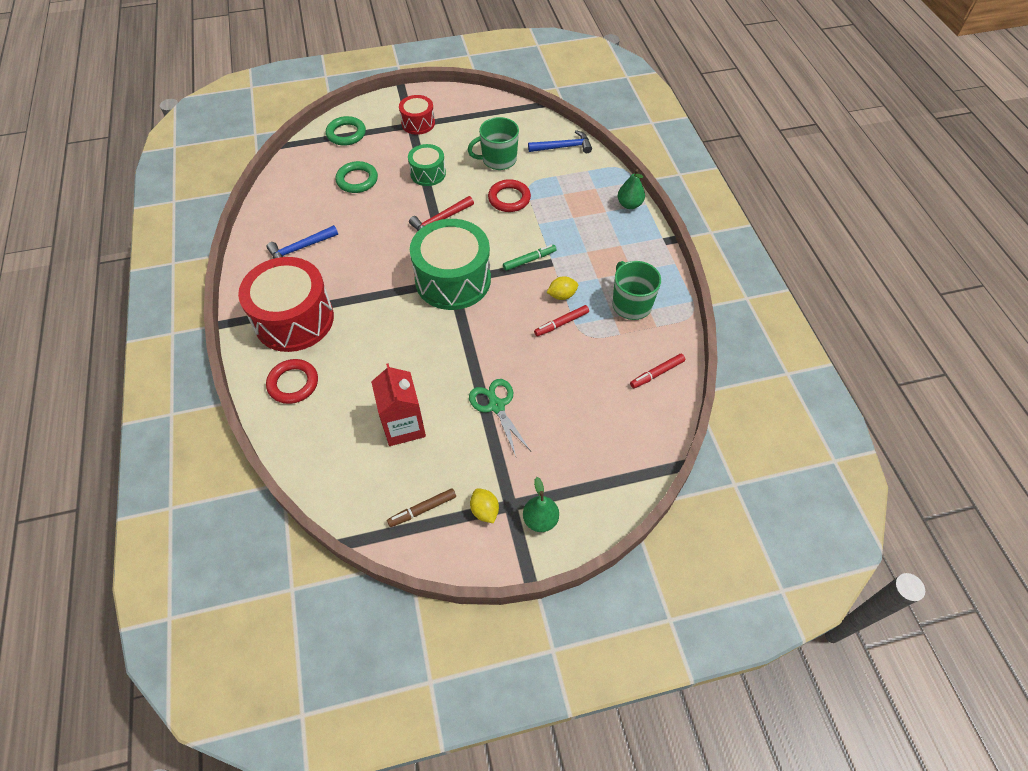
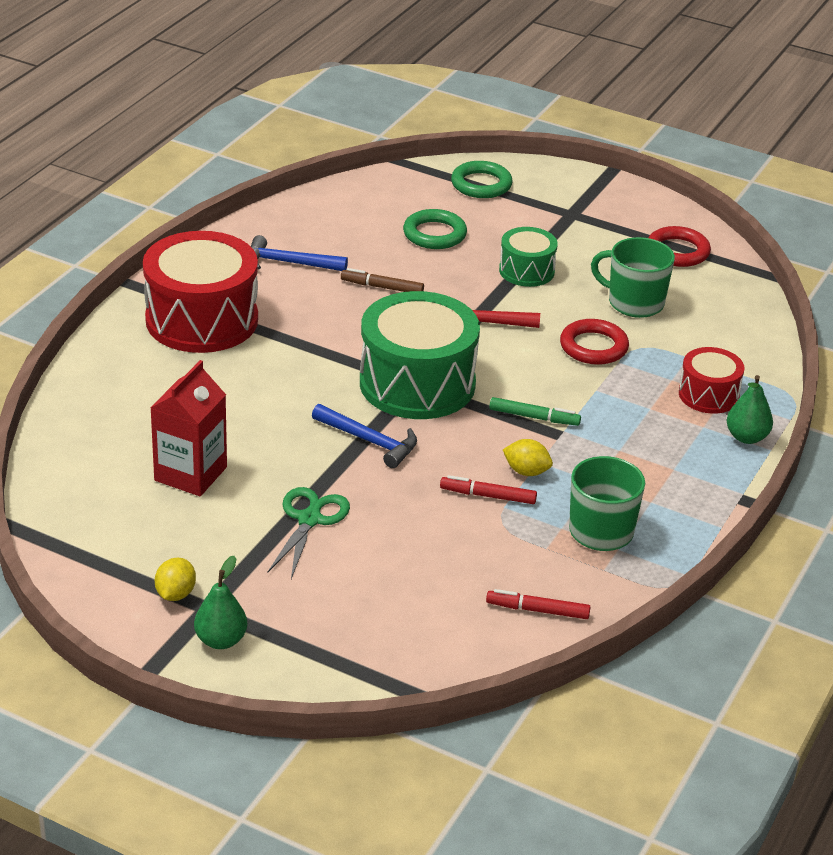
camera: 40 degrees right, 20 degrees down
(293, 383) = (131, 372): red ring -> red ring (677, 251)
(418, 123) = (582, 217): red drum -> red drum (708, 395)
(422, 509) = (117, 551): brown marker -> brown marker (382, 287)
(563, 147) = (741, 334): blue hammer -> blue hammer (369, 441)

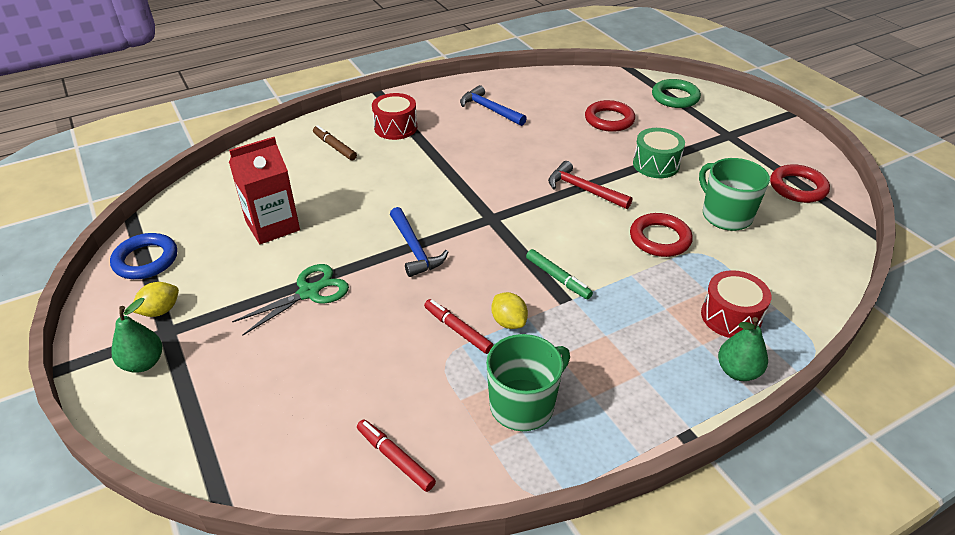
camera: 35 degrees right, 5 degrees up
(92, 558) = (146, 260): none -> blue ring
(202, 320) = (395, 127): red drum -> red drum, size x0.52
(382, 287) = (536, 143): brown marker -> brown marker (335, 147)
(417, 383) = (493, 219): green drum -> none
(434, 234) = (609, 120): green ring -> red ring

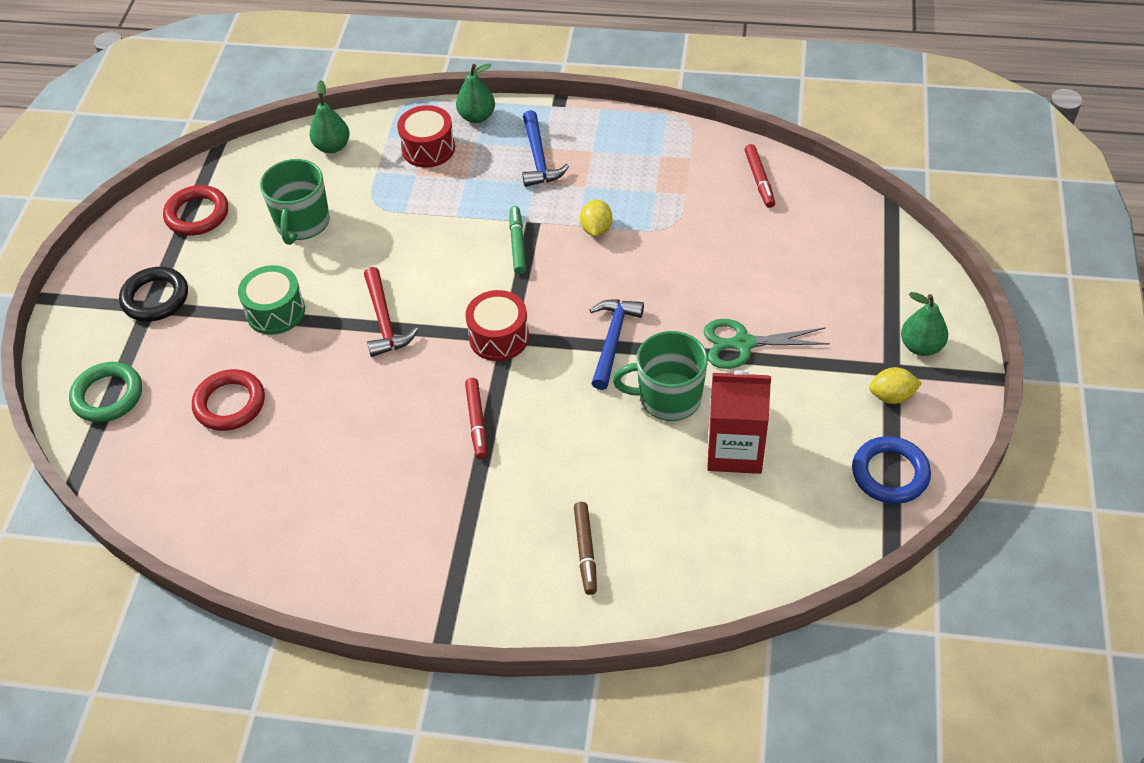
camera: 140 degrees left, 10 degrees up
(395, 127) = (483, 545): red drum -> red drum (499, 337)
(458, 330) = (642, 243): red marker -> red marker (476, 422)
(489, 109) = (337, 510): blue hammer -> blue hammer (538, 158)
(523, 404) = (644, 169): green mug -> green mug (668, 398)
(660, 239) = (389, 233): red ring -> none
(733, 139) = (155, 298): none -> black ring
(801, 277) = (332, 146): none -> green pear

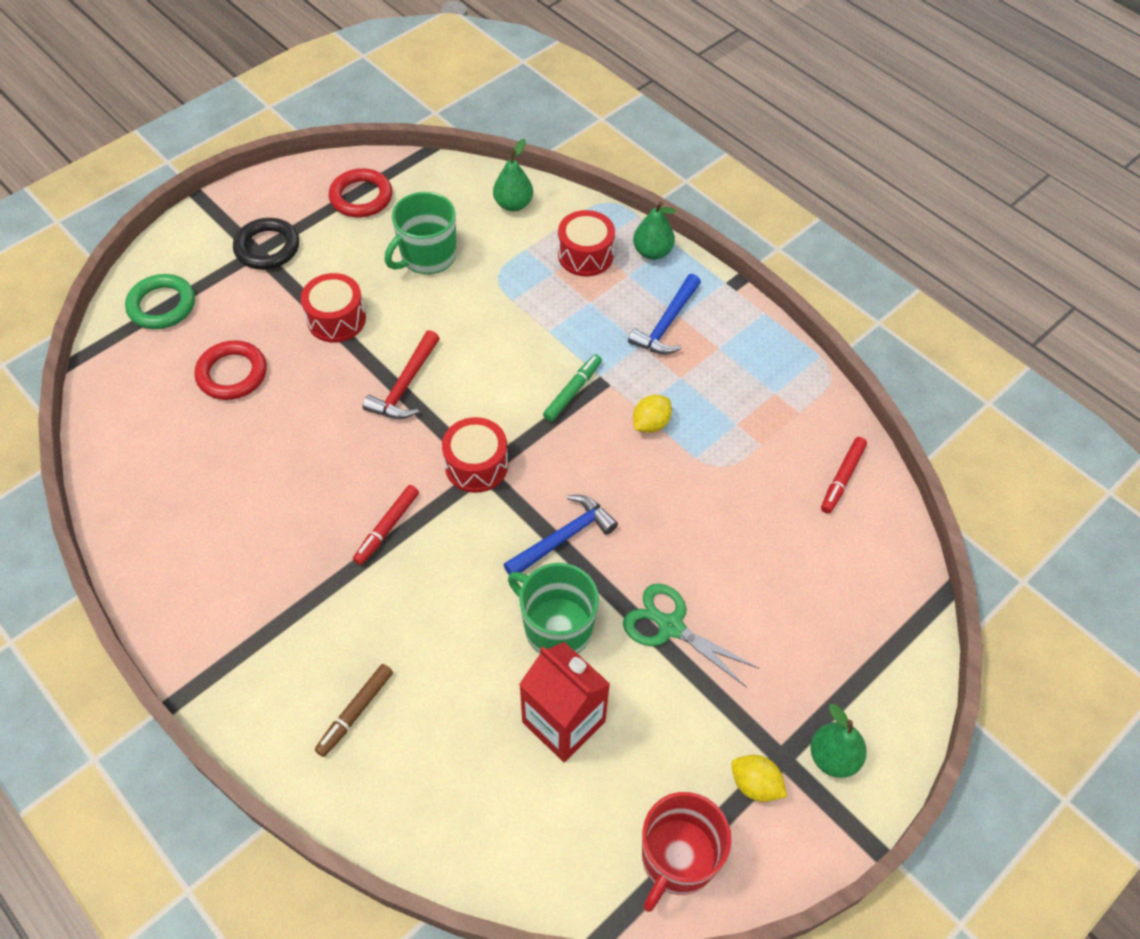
camera: 35 degrees right, 5 degrees up
(275, 311) = (336, 319): green drum -> red drum
(890, 473) = (677, 859): blue ring -> red mug

